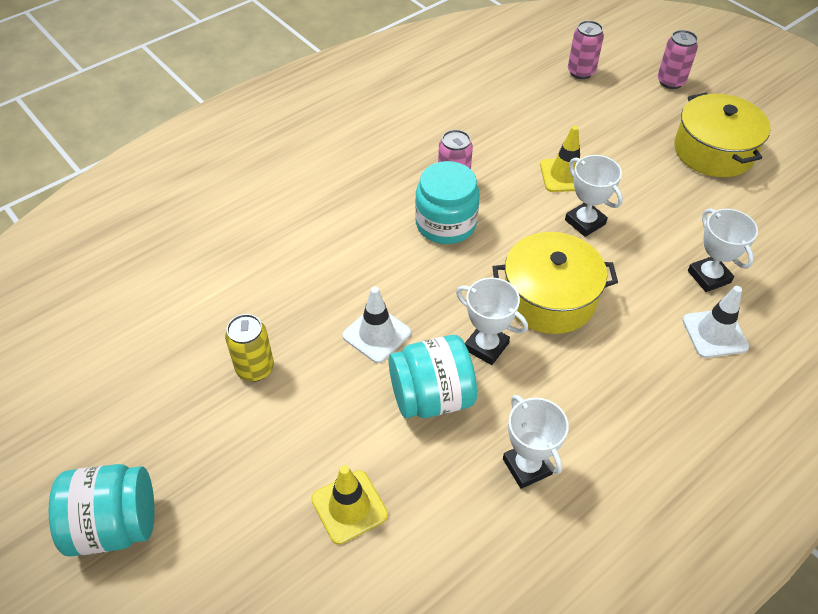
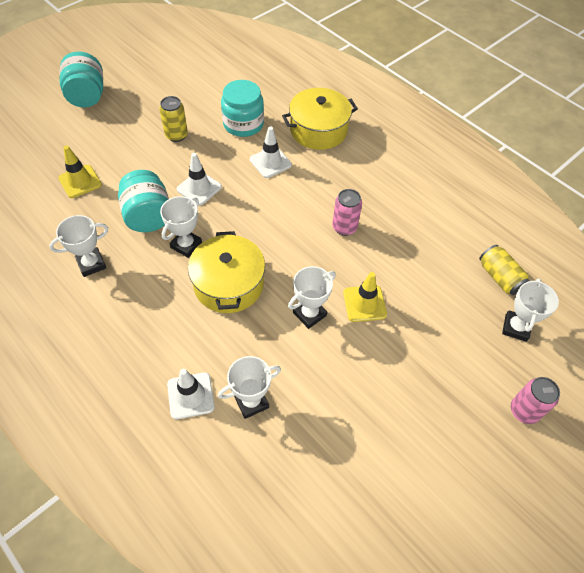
camera: 85 degrees right, 5 degrees up
(331, 251) = (270, 162): none -> white traffic cone
(445, 224) = (300, 223): turquoise jar -> turquoise jar (243, 124)
(520, 73) = (499, 277): none -> yellow can
(581, 72) = (516, 328): pink can -> white trophy
(713, 151) = (418, 435): yellow pot -> yellow pot (318, 130)

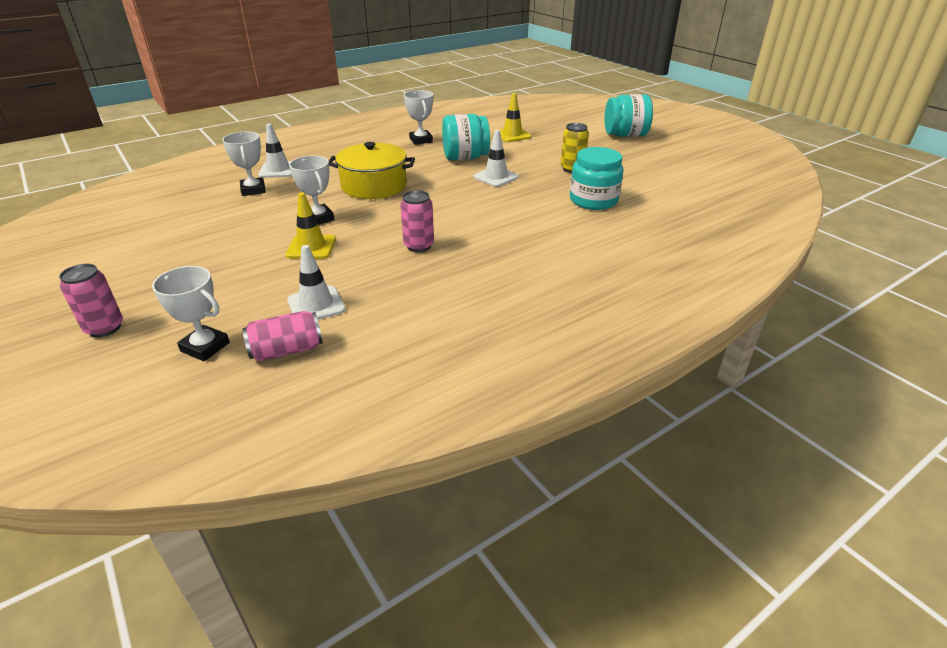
camera: 100 degrees right, 20 degrees down
(186, 245) = (426, 171): white trophy -> none
(270, 162) = (529, 212): white traffic cone -> white traffic cone (316, 305)
(318, 130) = (587, 244): yellow pot -> none
(499, 277) = (286, 350): yellow can -> pink can

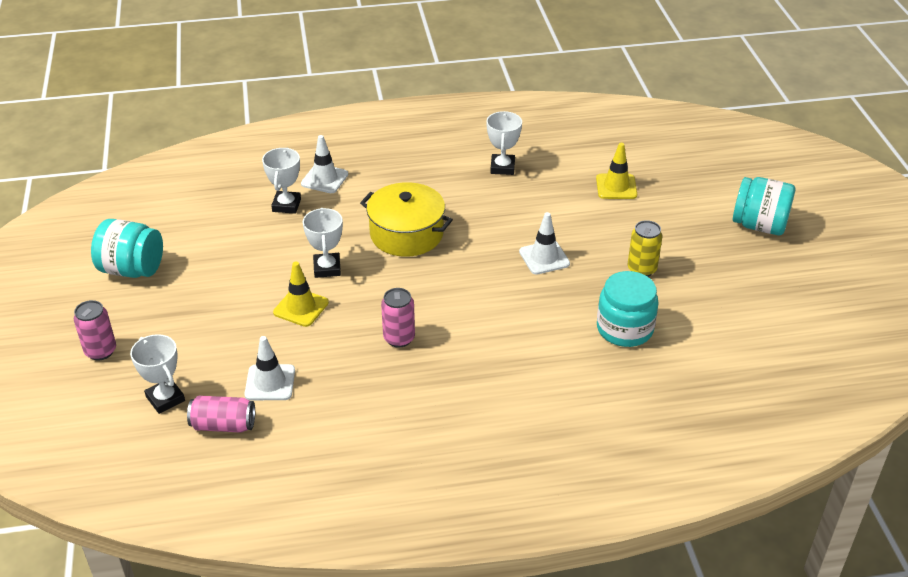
camera: 25 degrees right, 5 degrees up
(465, 158) = (532, 214): turquoise jar -> turquoise jar (132, 269)

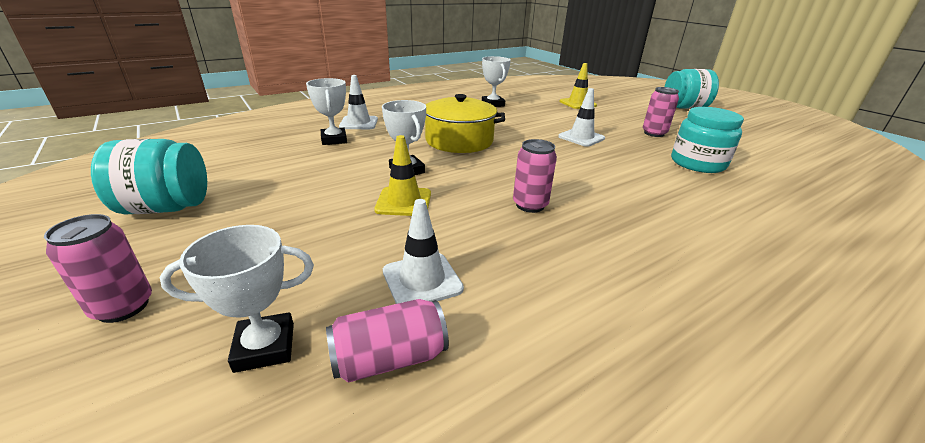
camera: 25 degrees left, 10 degrees down
(165, 399) = (265, 347): white trophy -> white trophy turned 45 degrees counterclockwise
(641, 269) = (654, 133): yellow can -> pink can

